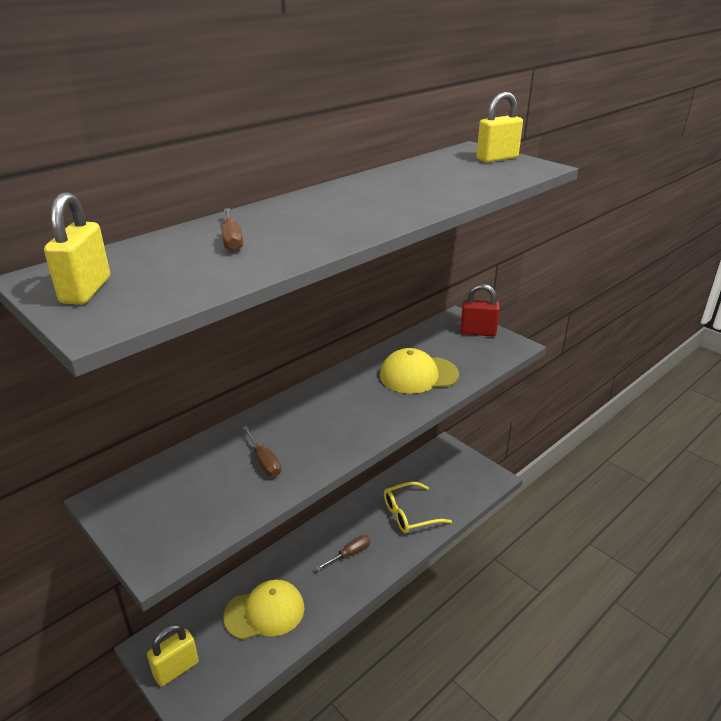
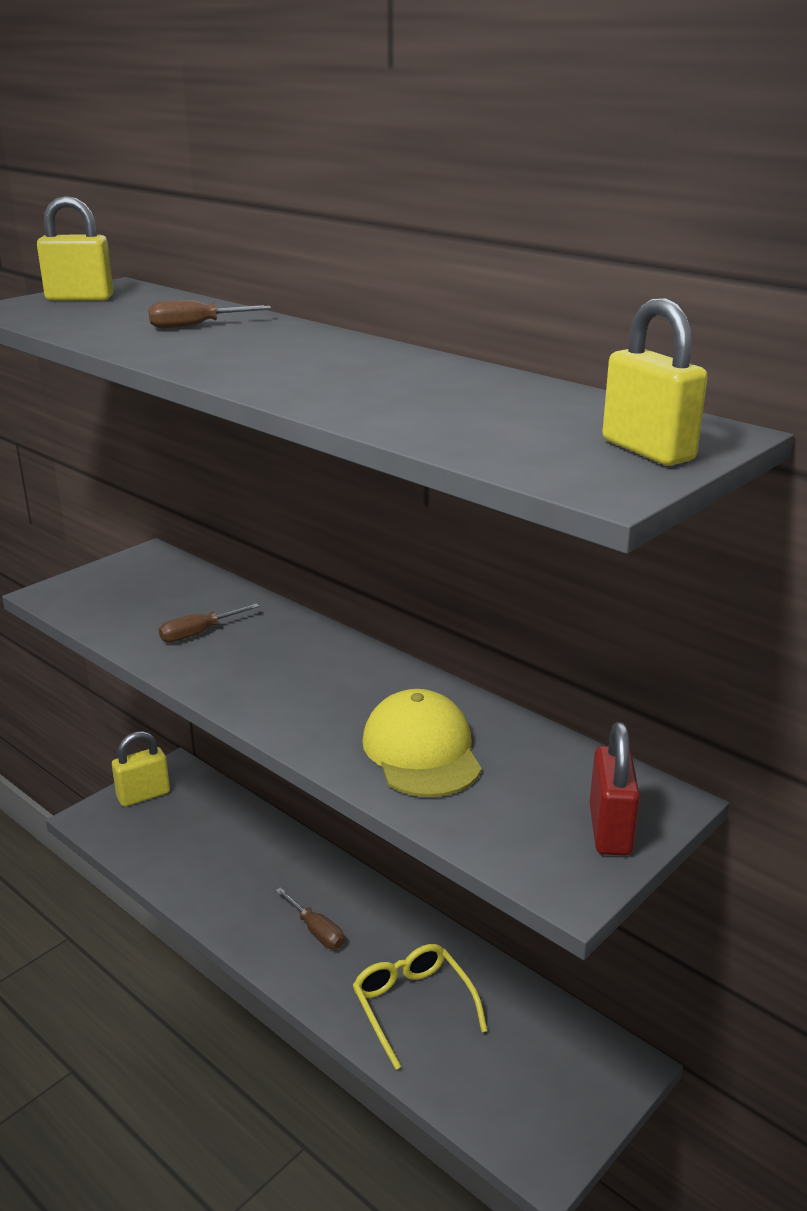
camera: 85 degrees right, 5 degrees down
(176, 669) = (143, 795): yellow padlock -> yellow padlock turned 75 degrees counterclockwise
(265, 612) = (215, 854): yellow cap -> none

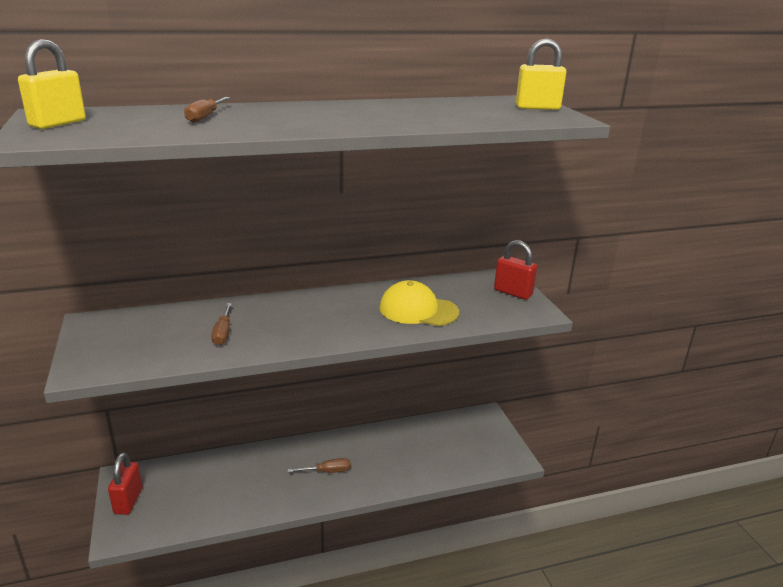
camera: 60 degrees left, 0 degrees up
(143, 795) = (128, 501): yellow padlock -> red padlock
(413, 1006) = (406, 459): yellow glasses -> none

